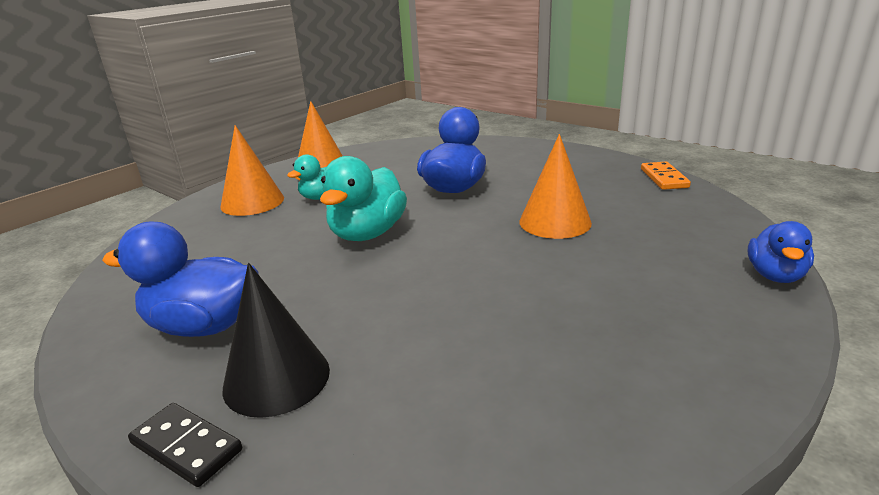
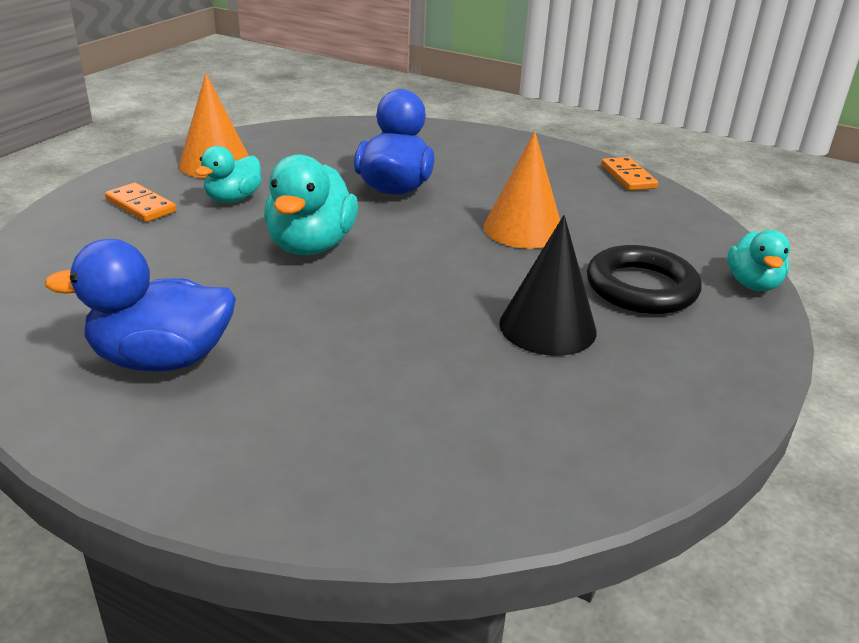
camera: 15 degrees left, 5 degrees up
(186, 446) = (213, 482): black domino -> none
(252, 202) = (141, 206): orange cone -> orange domino
(276, 378) = (279, 410): black cone -> black cone (547, 327)
(656, 276) = (641, 288): none -> black ring
(775, 275) = (752, 284): blue duck -> turquoise duck

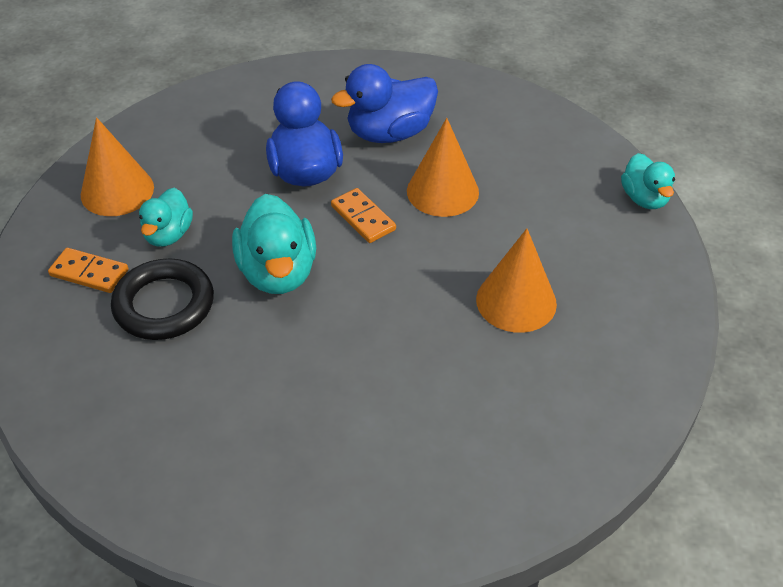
camera: 20 degrees left, 15 degrees up
(162, 359) = (243, 445): blue duck -> blue duck (389, 133)
(547, 327) = (516, 301): black cone -> orange cone
(628, 177) = (496, 91): orange domino -> orange domino (363, 218)
(641, 288) = (565, 232): black ring -> black ring (164, 305)

